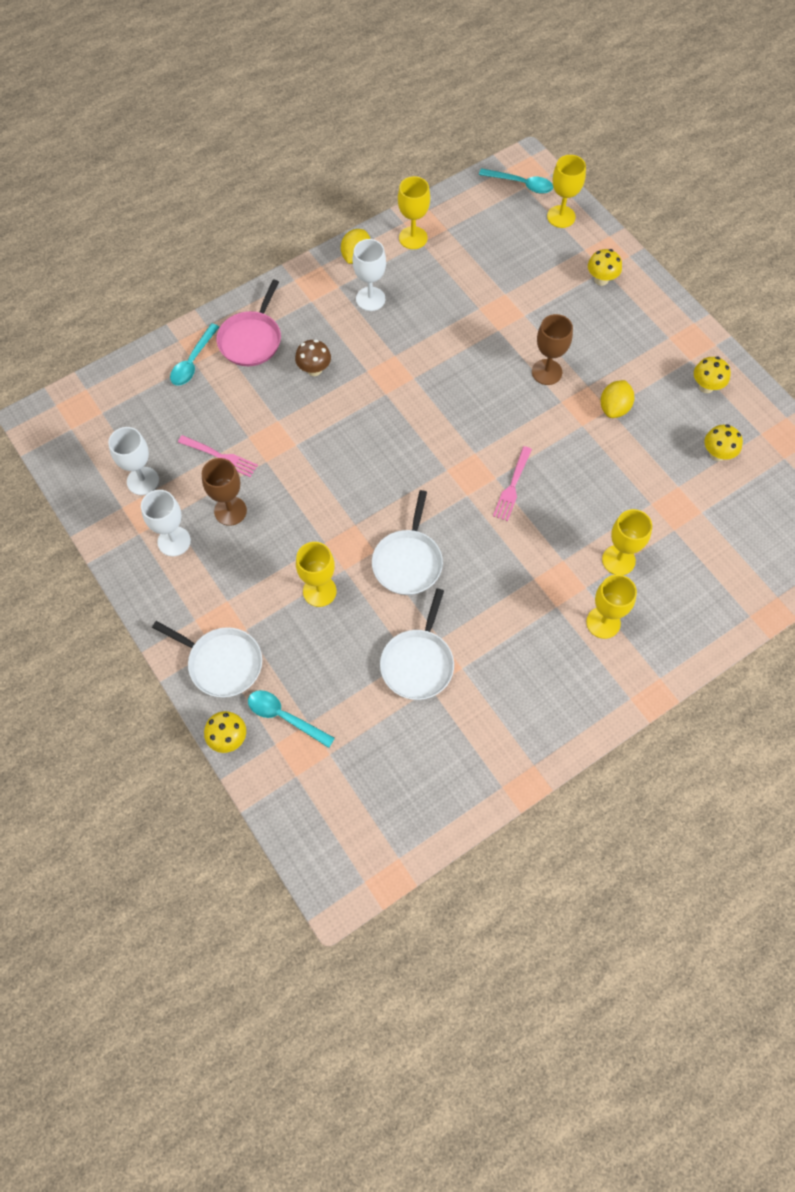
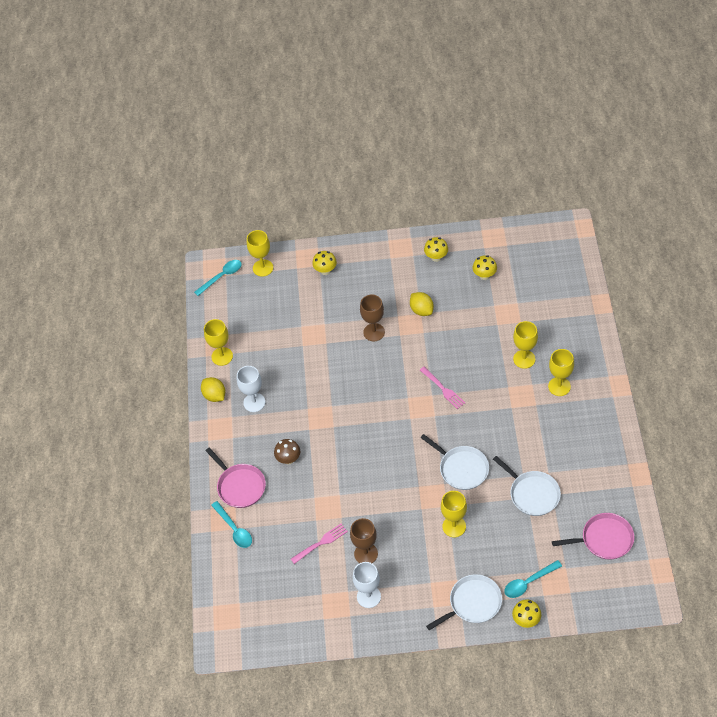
camera: 55 degrees left, 10 degrees down
(143, 481) = (310, 597): white goblet -> none
(398, 785) = (604, 539): none -> pink pan

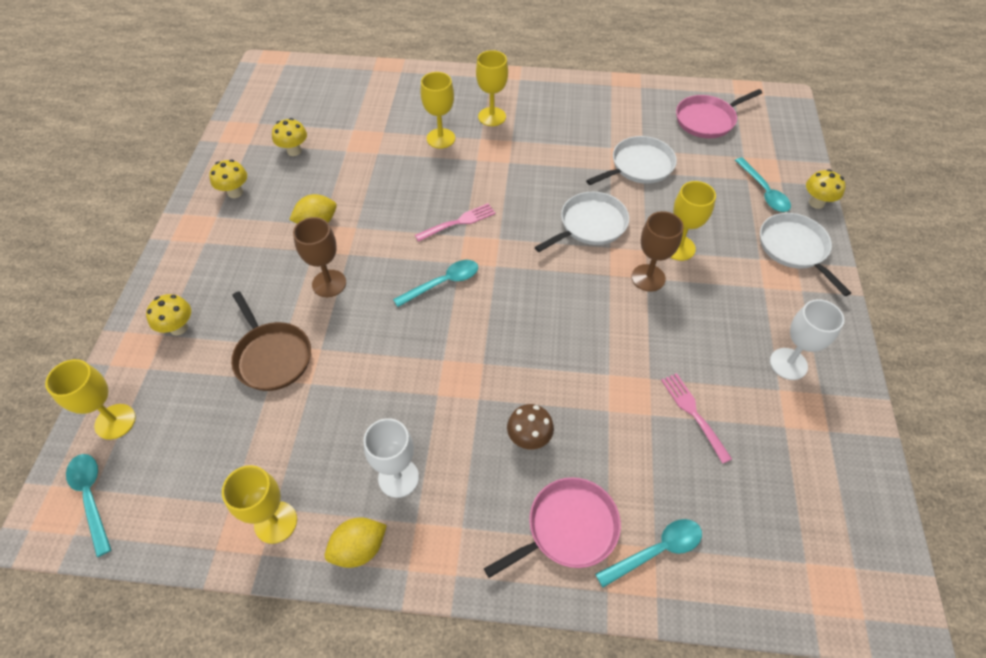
camera: 85 degrees left, 0 degrees up
(316, 321) = (272, 356): none -> brown pan
(366, 554) = (716, 356): brown goblet -> brown goblet (648, 278)
(388, 392) = (443, 283): none -> turquoise spoon
(604, 539) = (707, 120): pink pan -> pink pan turned 120 degrees counterclockwise

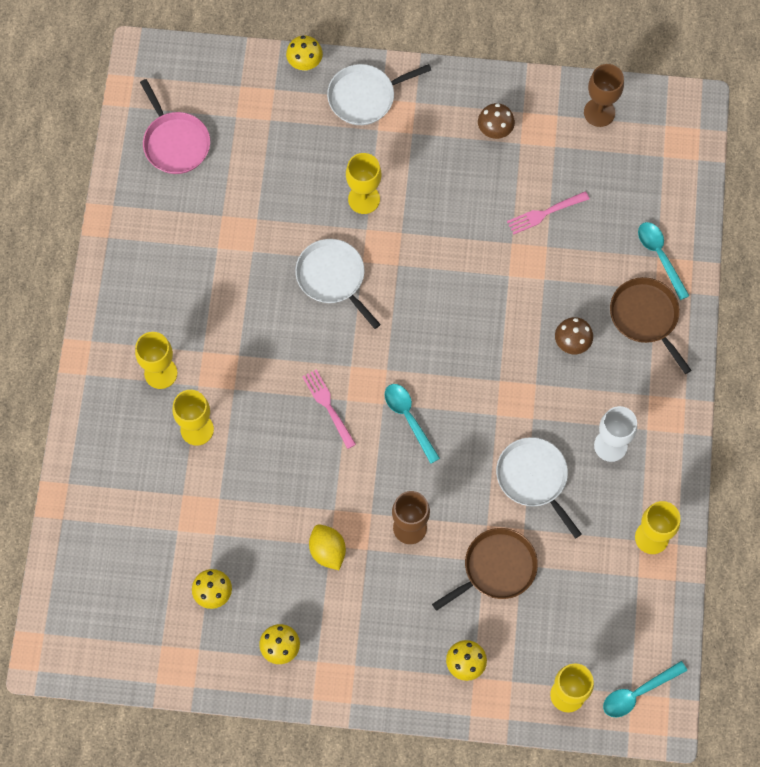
camera: 90 degrees left, 15 degrees up
(359, 548) = (669, 470): yellow lemon -> none
(568, 528) = (646, 317): pink pan -> brown pan
(639, 166) = (248, 222): white pan -> white pan (534, 478)
(648, 278) = (401, 231): brown goblet -> brown goblet (599, 112)
(763, 191) = (288, 108): turquoise spoon -> none
(788, 364) = (495, 131): white goblet -> brown mushroom

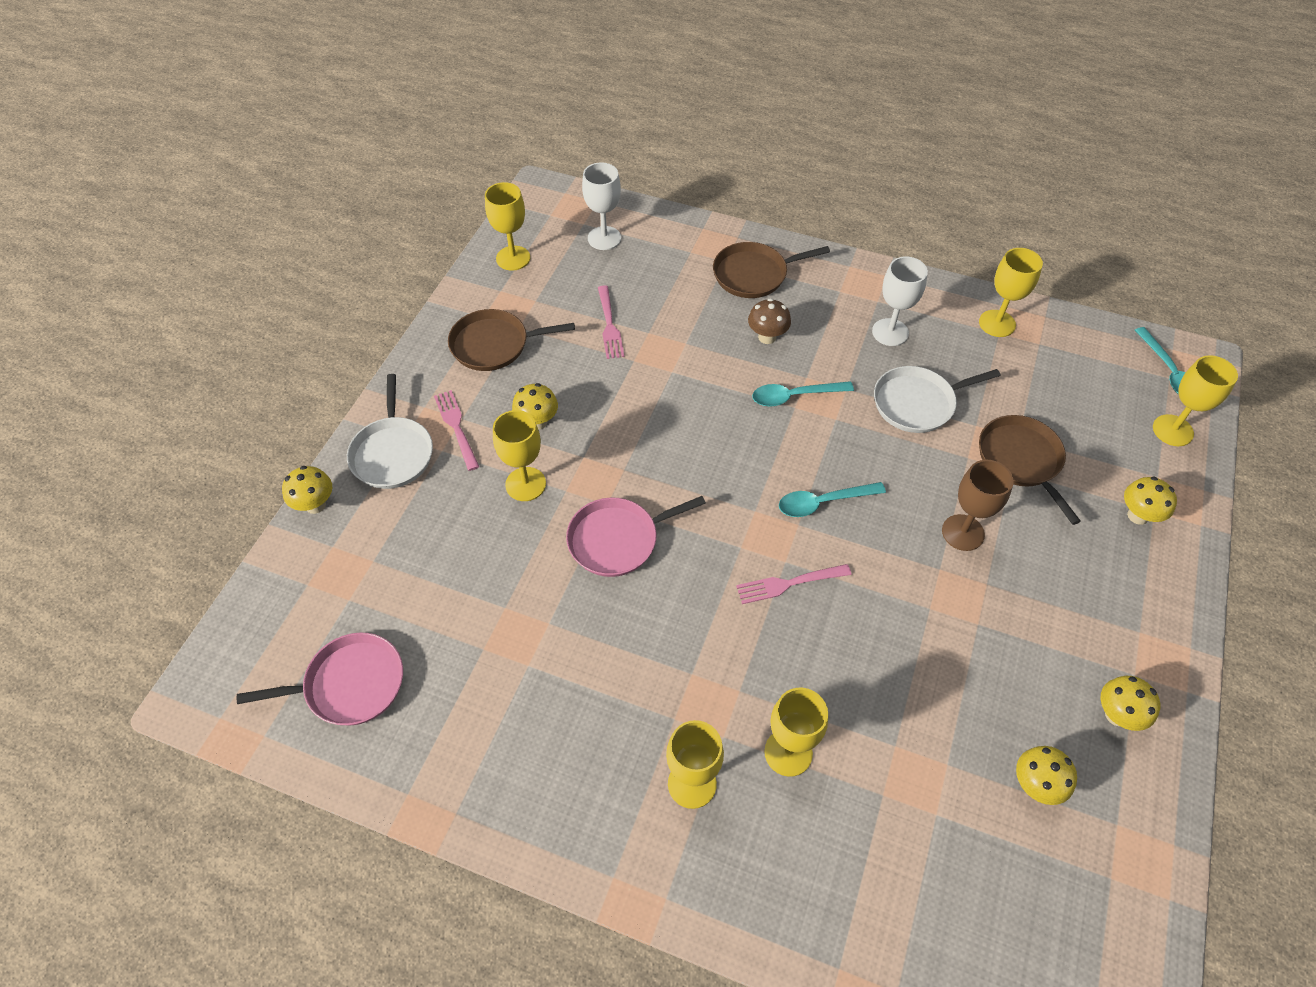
camera: 75 degrees left, 15 degrees down
(327, 551) = (985, 628): yellow lemon -> none
(333, 278) = (617, 539): white pan -> pink pan
(402, 132) = (457, 427): none -> pink fork
(425, 189) = (537, 422): none -> yellow mushroom
(495, 131) = (494, 344): brown mushroom -> brown pan
(599, 112) = (513, 258): brown goblet -> yellow goblet
(650, 179) = (604, 238): none -> white goblet
(660, 256) = (691, 249): turquoise spoon -> turquoise spoon (794, 396)

